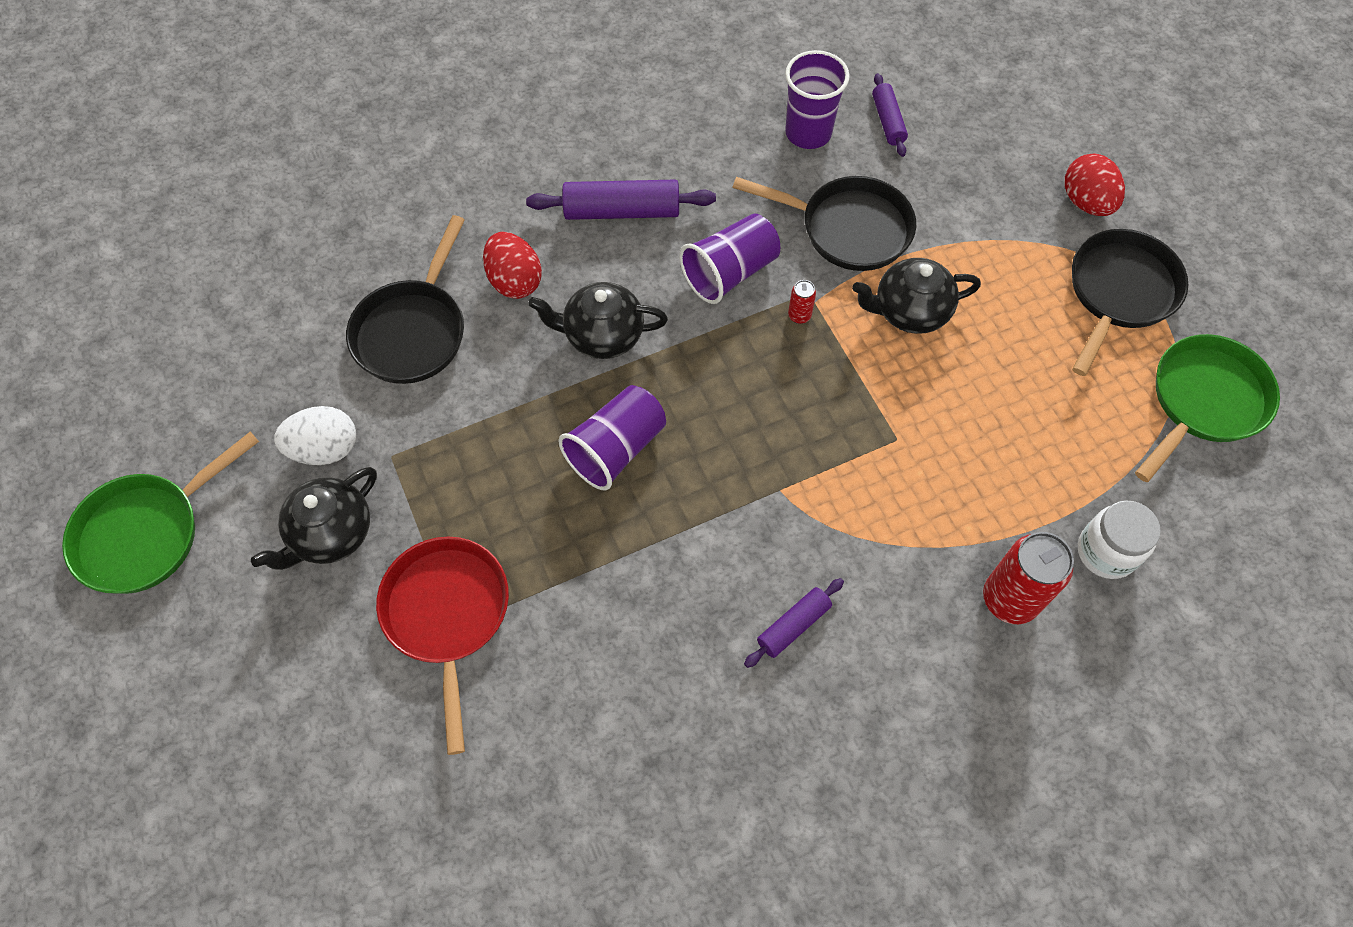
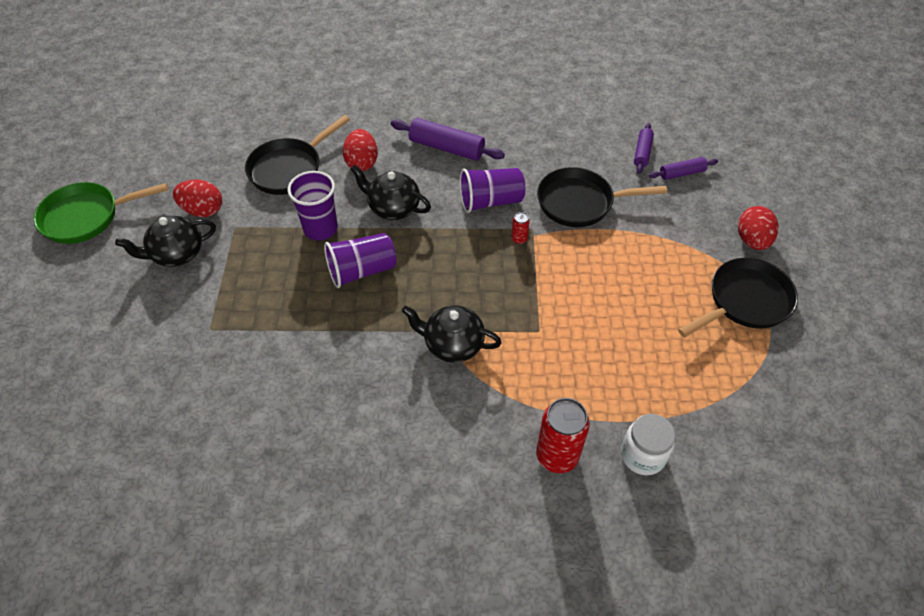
camera: 25 degrees right, 10 degrees down
(325, 449) = (203, 210): white egg -> red egg
(447, 615) = (209, 321): red pan -> none
(793, 625) = (405, 412): purple rolling pin -> purple rolling pin (681, 173)
(808, 133) = (586, 143): purple cup -> purple cup (320, 228)
(848, 229) = (580, 202): black pan -> black pan turned 135 degrees clockwise
(909, 311) = (592, 262): black teapot -> black teapot (452, 344)
(1204, 402) = (770, 390): green pan -> none

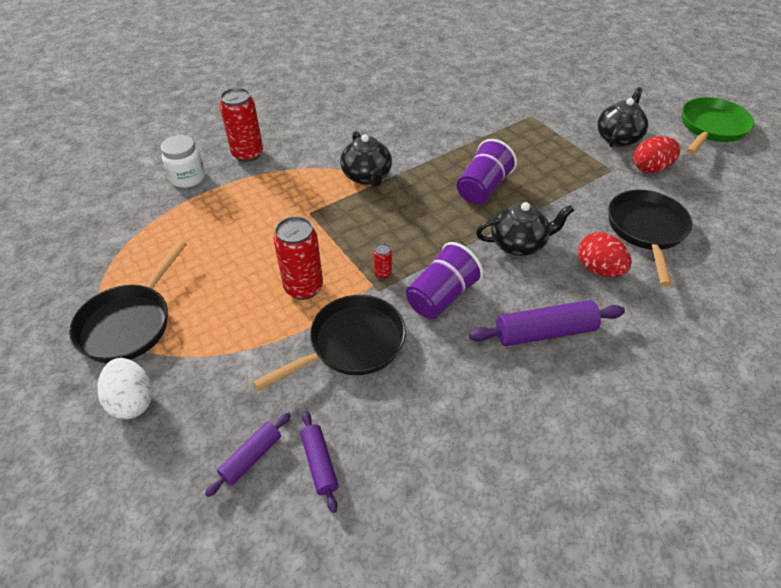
camera: 145 degrees right, 5 degrees down
(320, 228) = (551, 199): purple cup -> none
(452, 344) = (367, 176): black teapot -> black teapot turned 90 degrees clockwise
(589, 260) = (303, 287): none -> red can
(752, 240) = (132, 401): red egg -> white egg

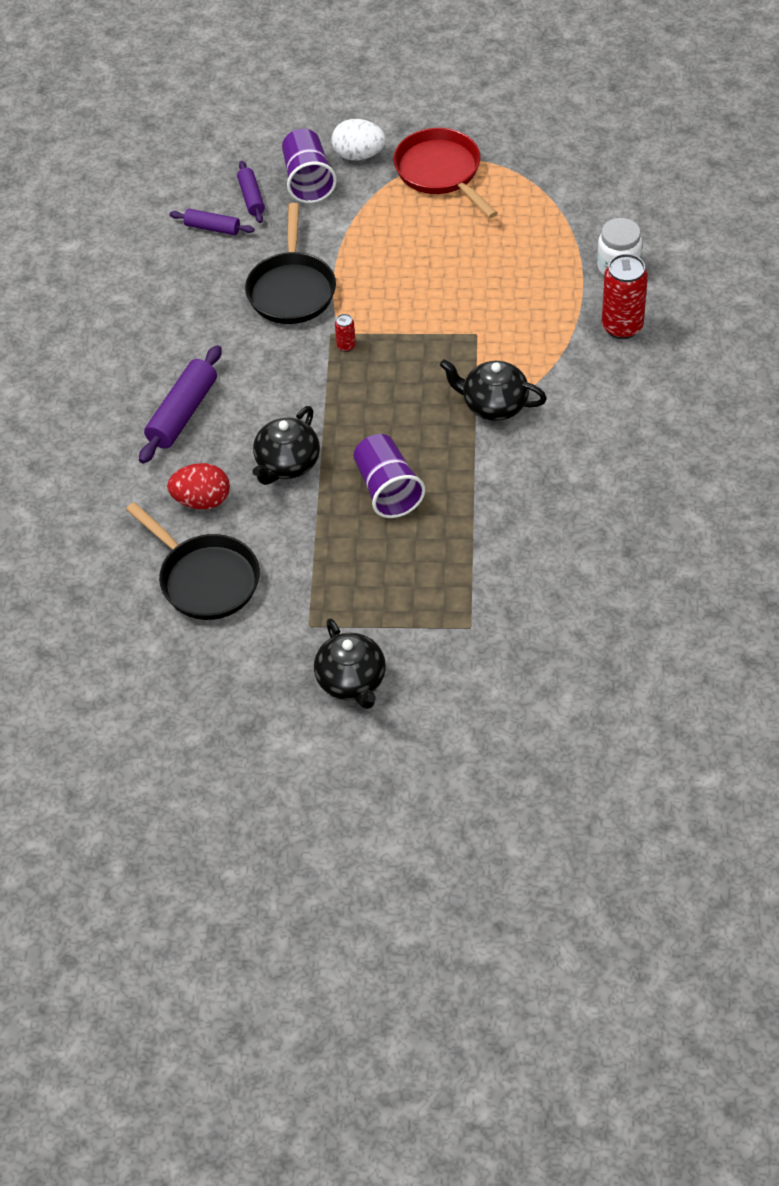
camera: 130 degrees right, 5 degrees up
(129, 323) = (441, 172): black pan -> red pan
(303, 287) = (380, 287): red can -> none
(441, 296) = (283, 370): purple cup -> purple cup (308, 180)
(650, 168) = (276, 665): red egg -> none
(711, 128) = (278, 801): green pan -> none

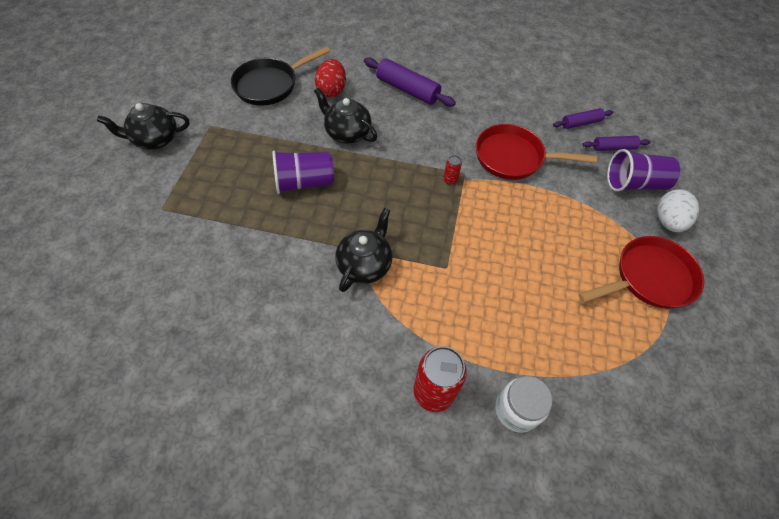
camera: 95 degrees right, 5 degrees up
(212, 228) = (580, 123): purple rolling pin -> purple rolling pin turned 45 degrees clockwise
(291, 289) = (513, 157): black pan -> red pan

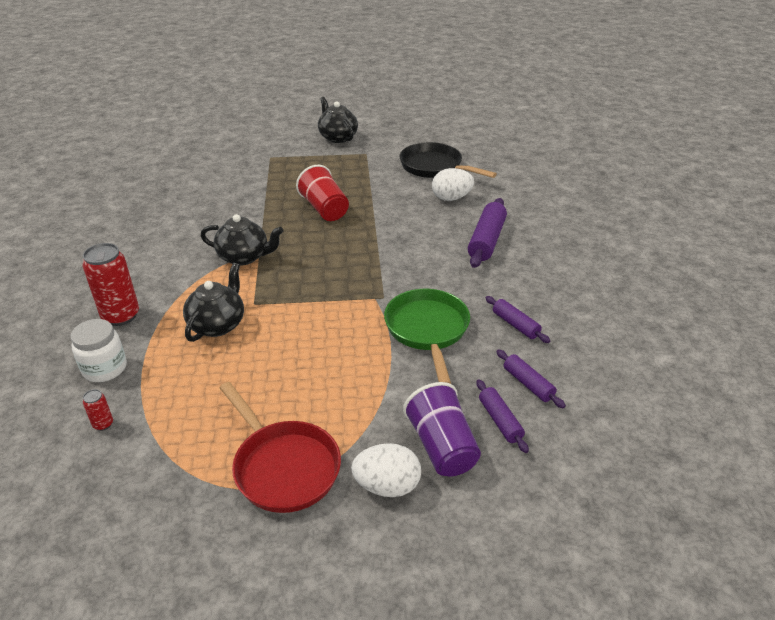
camera: 75 degrees right, 20 degrees down
(304, 182) = (324, 209): purple cup -> red cup
(332, 90) = (451, 198): red egg -> white egg
(347, 133) = (398, 217): black teapot -> black teapot (218, 324)
(450, 180) = (368, 289): red can -> red can (103, 424)
(513, 157) = (427, 330): red pan -> green pan
(518, 109) = (515, 325): none -> purple rolling pin

